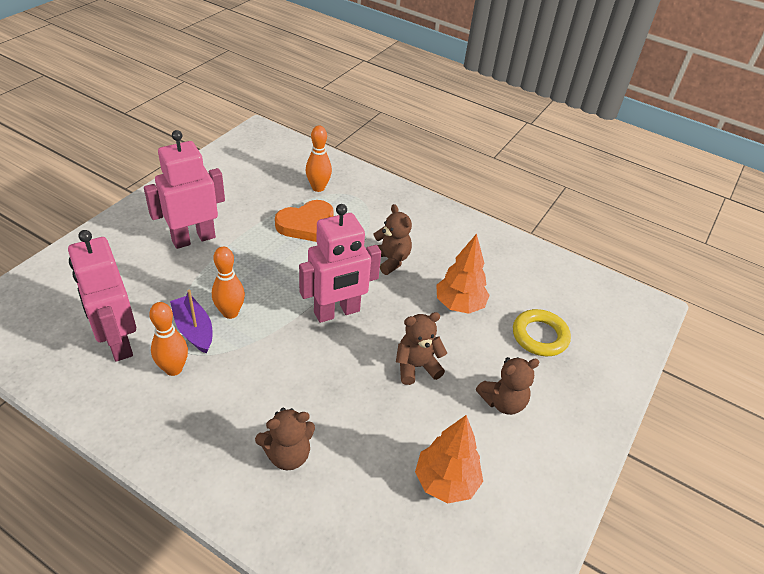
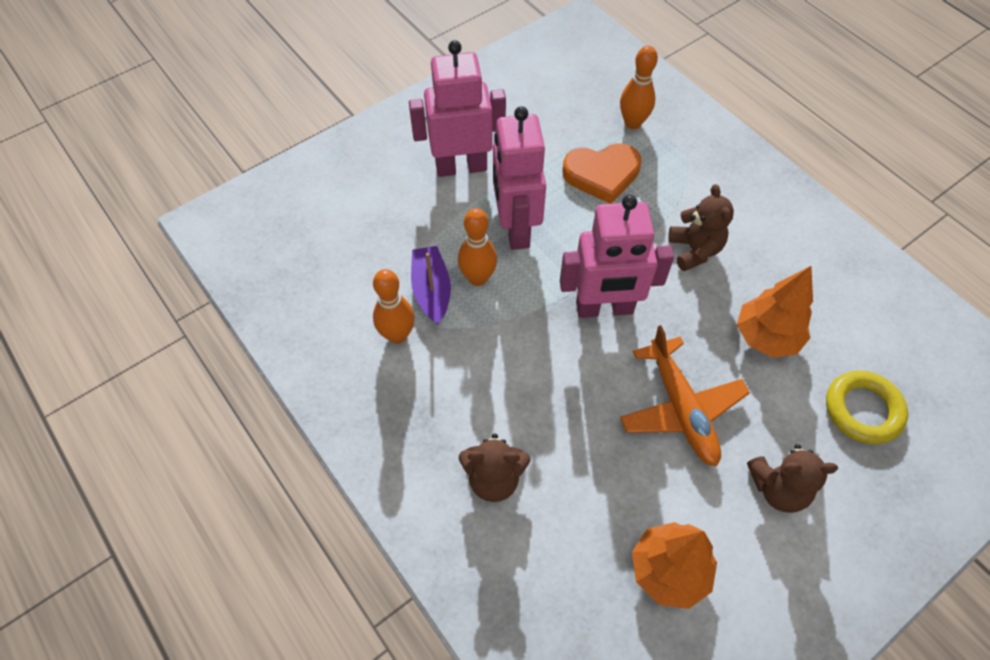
camera: 25 degrees right, 15 degrees up
(118, 342) = (346, 286): pink robot -> pink robot (515, 228)
(416, 366) = (681, 409): brown teddy bear -> orange plane

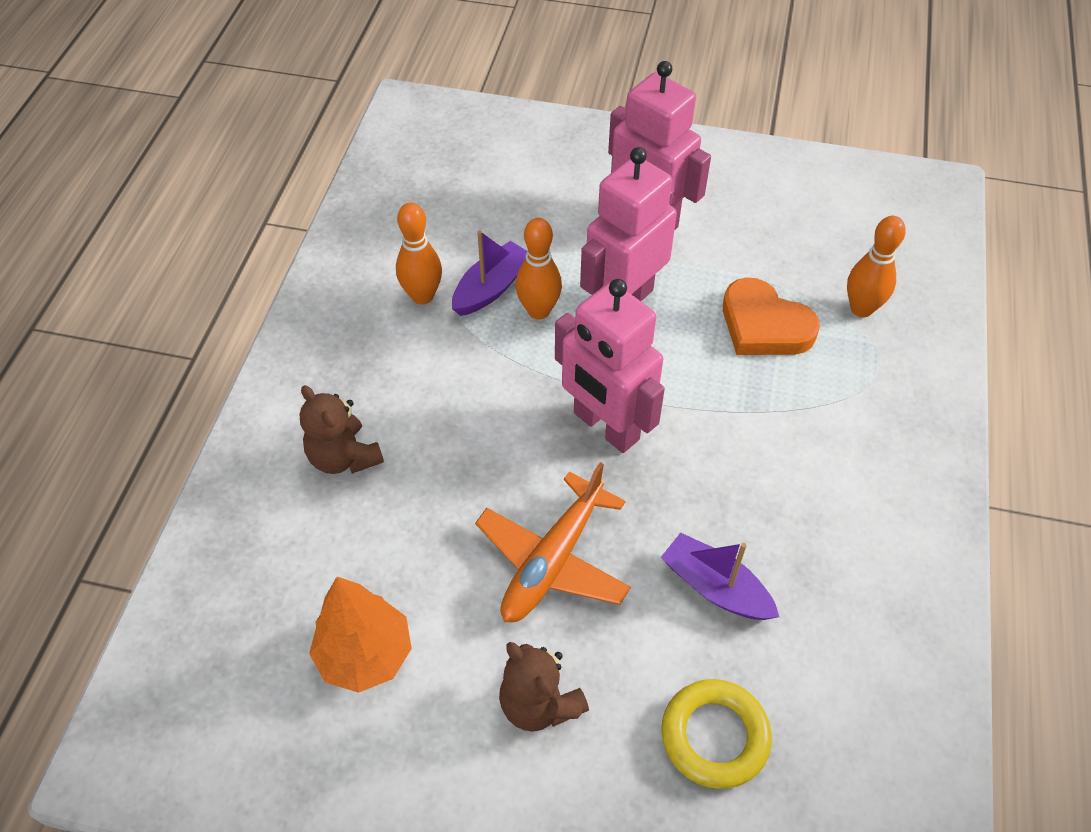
camera: 50 degrees right, 5 degrees down
(694, 250) = (758, 458): brown teddy bear -> none
(766, 337) = (715, 587): orange tree -> purple boat

